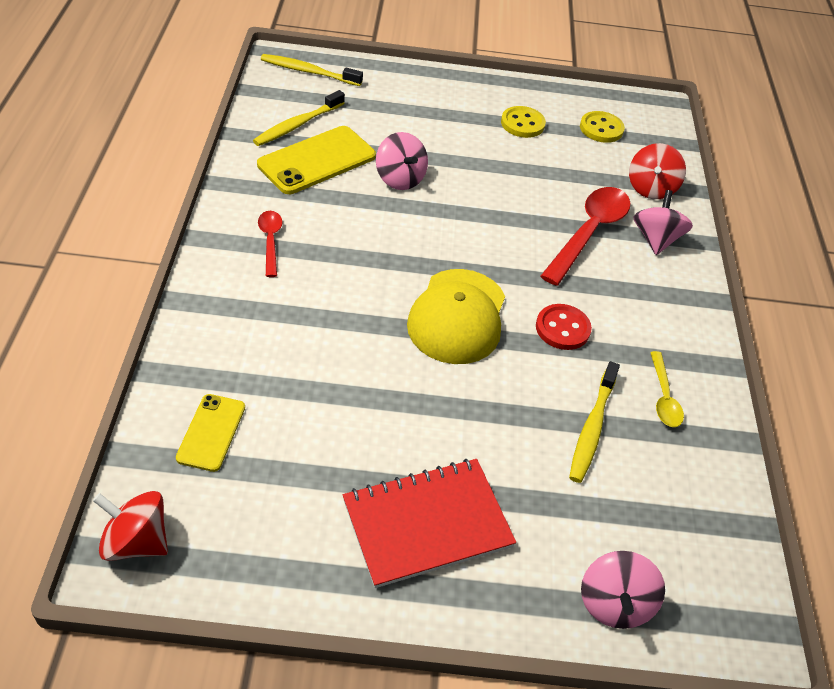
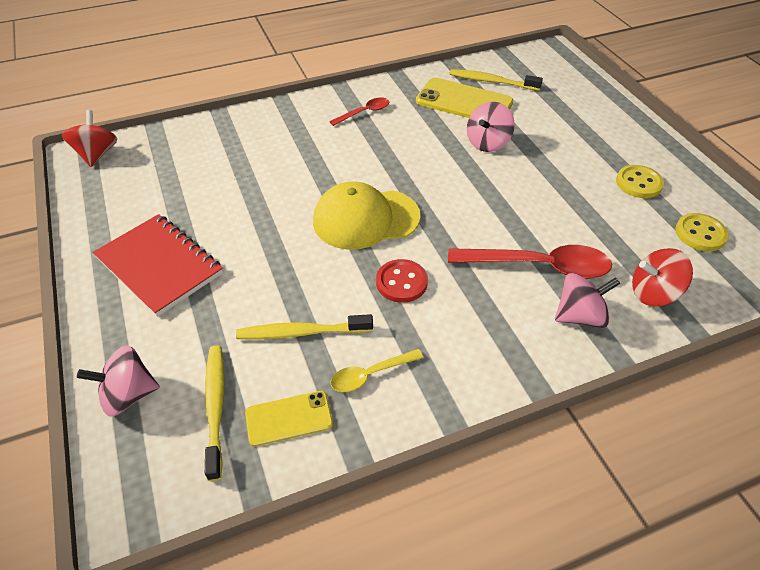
camera: 70 degrees right, 0 degrees up
(211, 432) = (186, 150): yellow phone -> yellow phone (289, 418)
(308, 72) = (555, 65): yellow toothbrush -> yellow toothbrush (215, 407)

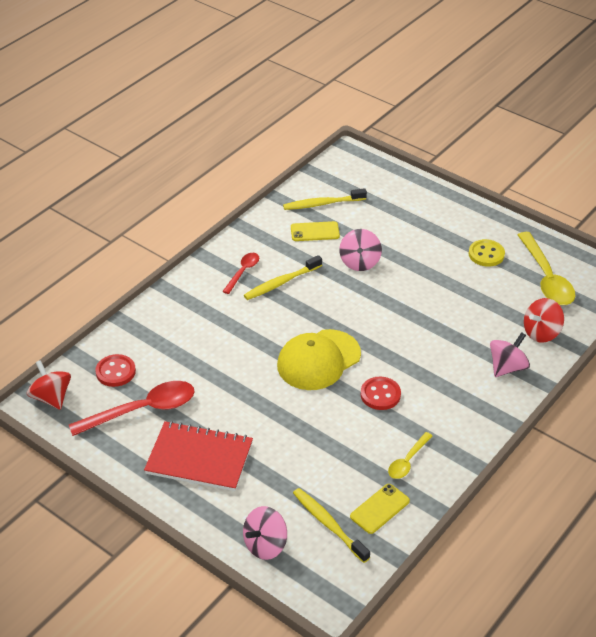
camera: 30 degrees left, 5 degrees down
(170, 154) = (115, 372): none -> red button
(301, 332) = (342, 456): yellow toothbrush -> yellow toothbrush (281, 283)
(464, 102) = (315, 232): yellow phone -> yellow phone, size x0.58
(539, 266) = (460, 344): red spoon -> red spoon (142, 410)
(700, 234) = (546, 278): yellow button -> yellow spoon

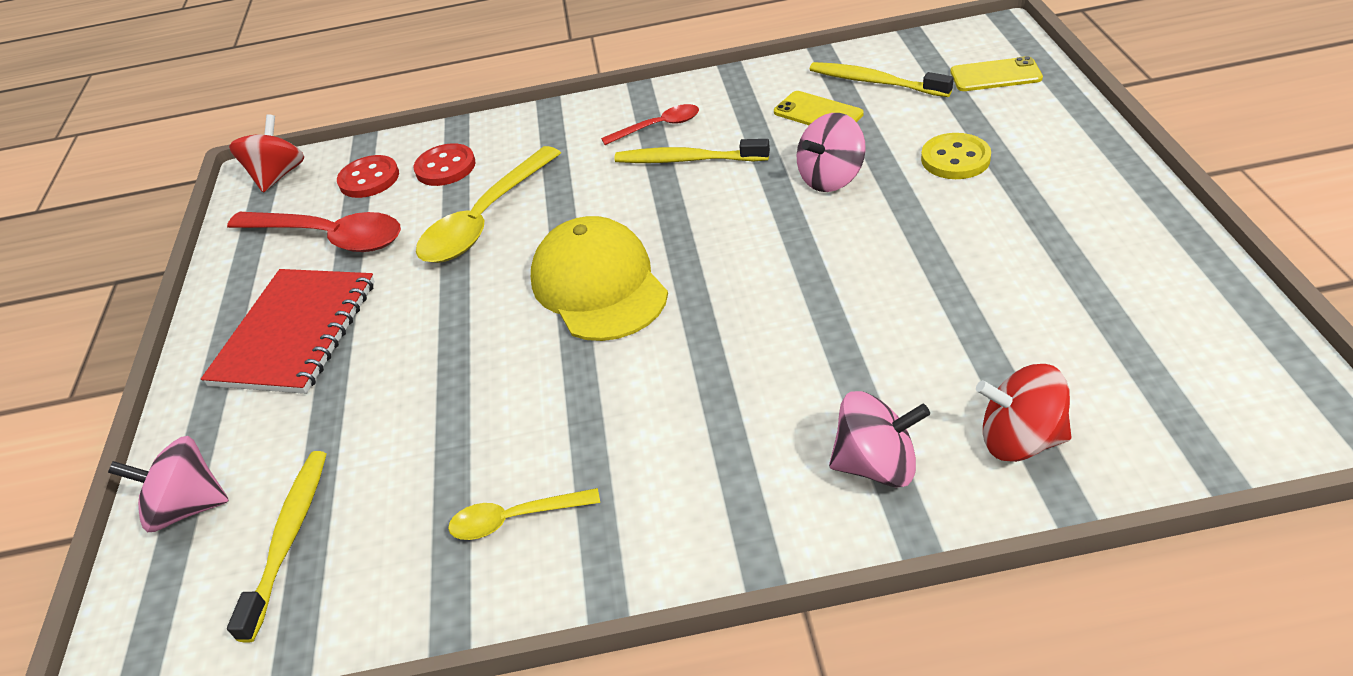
camera: 50 degrees right, 0 degrees up
(199, 458) = (295, 333): red notebook -> red notebook turned 45 degrees clockwise
(318, 360) = (599, 285): yellow cap -> yellow cap turned 60 degrees clockwise
(380, 394) = (614, 385): red button -> red button (445, 167)
(380, 509) = (377, 568): yellow phone -> yellow phone (995, 75)
(486, 254) = (1065, 254): yellow button -> yellow button (955, 159)
(546, 278) = (1146, 346): yellow spoon -> yellow spoon (485, 219)

